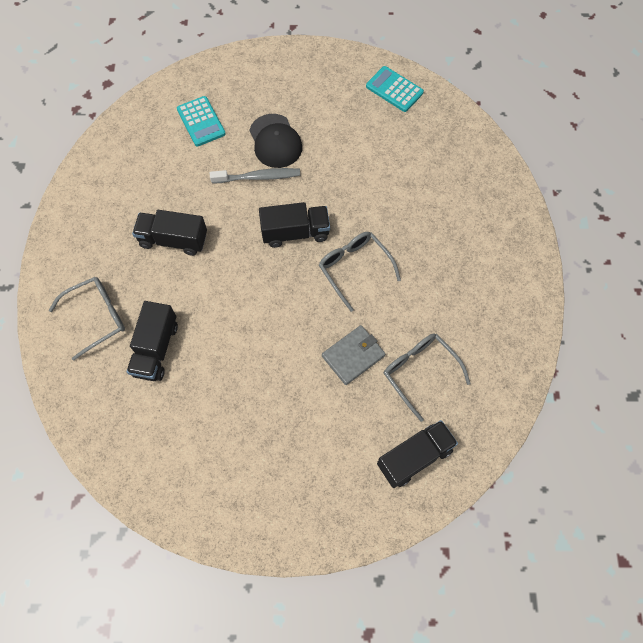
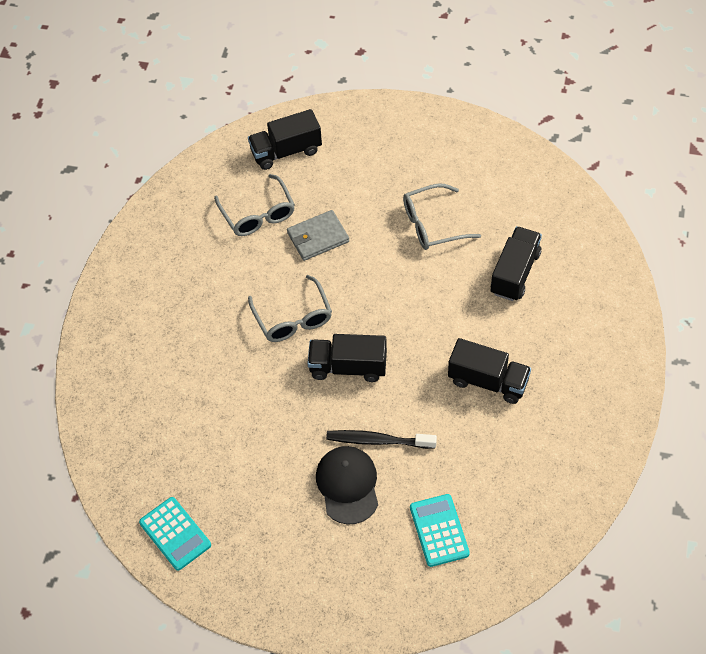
camera: 165 degrees left, 10 degrees down
(96, 317) = (576, 312): grey glasses -> grey glasses (432, 224)
(258, 177) = (378, 440): grey toothbrush -> black toothbrush

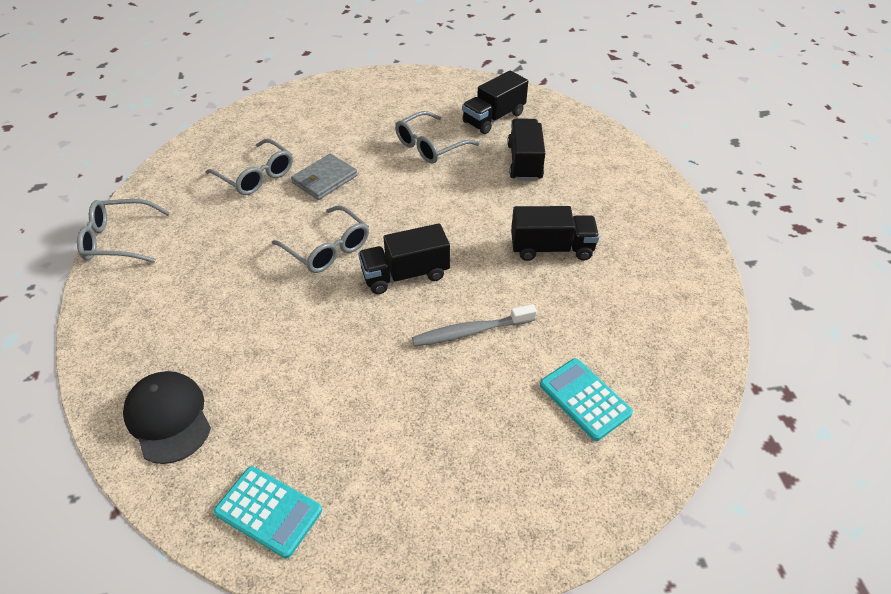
camera: 25 degrees left, 10 degrees down
(125, 254) = (119, 240): none -> grey glasses
(286, 151) = (266, 126): black truck -> black truck (493, 118)
(348, 485) = (460, 385): black cap -> black cap (168, 418)
(378, 440) = (470, 331): black toothbrush -> grey toothbrush

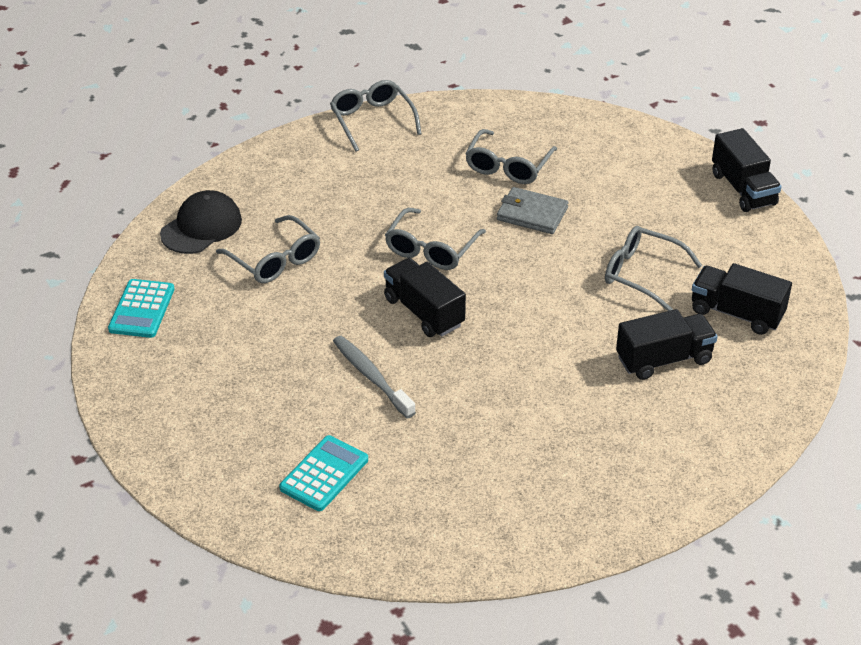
camera: 70 degrees right, 5 degrees down
(267, 364) = (275, 260): none -> grey glasses
(551, 248) = (522, 412): black truck -> black truck (743, 189)

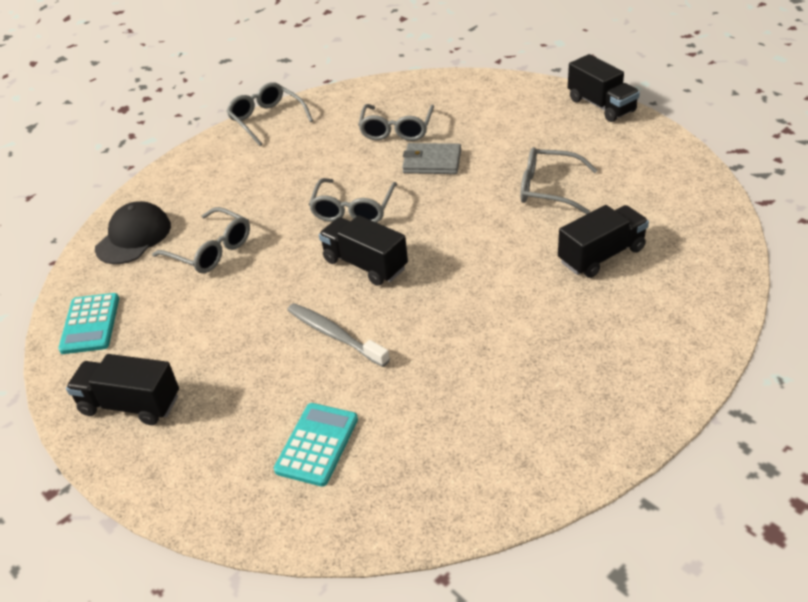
camera: 10 degrees left, 0 degrees up
(736, 313) = (645, 202): black truck -> black truck (130, 404)

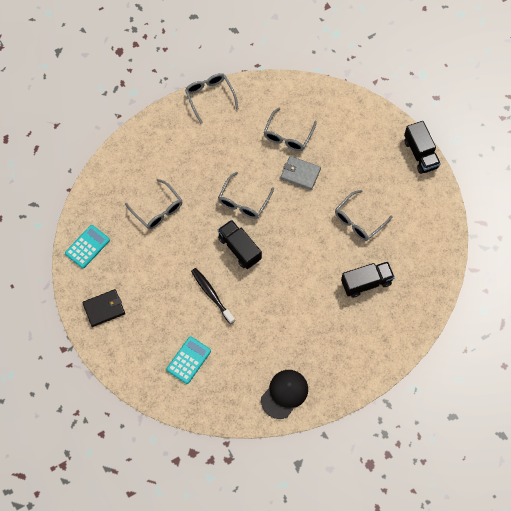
camera: 10 degrees right, 25 degrees up
(90, 324) = (87, 247): turquoise calculator -> turquoise calculator turned 150 degrees counterclockwise
(130, 404) = (104, 308): black truck -> black wallet
(133, 237) = (115, 184): black cap -> black cap (284, 394)
(334, 335) = (212, 295): grey toothbrush -> black toothbrush
(548, 189) = (359, 220): grey glasses -> grey glasses turned 75 degrees counterclockwise

